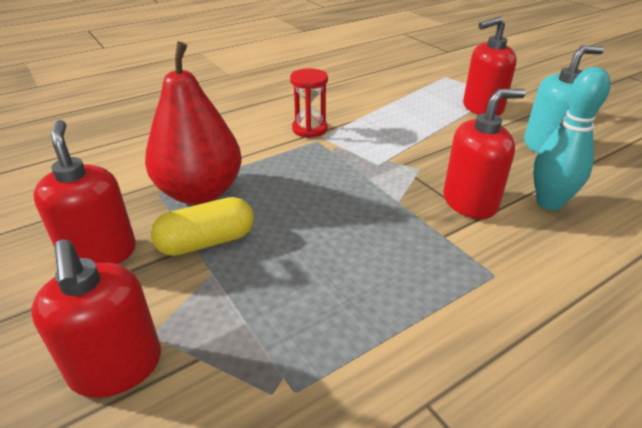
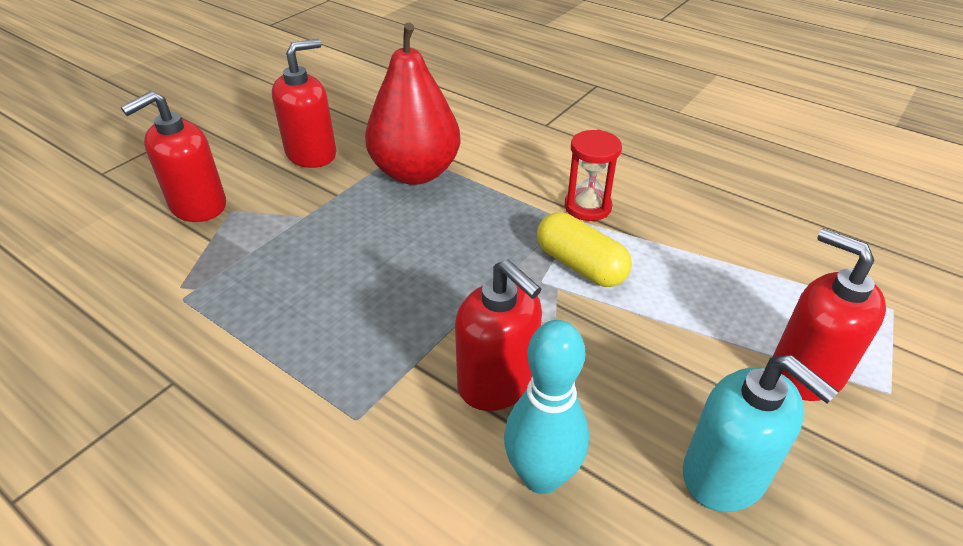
camera: 70 degrees right, 5 degrees up
(207, 242) = (343, 200): yellow capsule -> yellow capsule (580, 265)

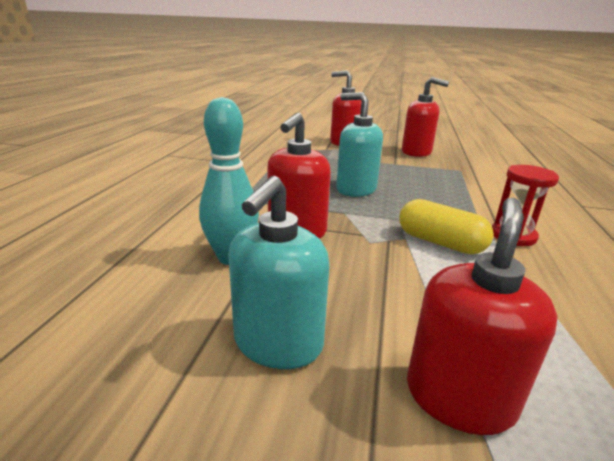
camera: 65 degrees right, 15 degrees down
(401, 272) = (356, 189): none -> turquoise soap dispenser
(415, 172) = (446, 176): red pear -> none
(580, 265) = (440, 243): yellow capsule -> yellow capsule turned 75 degrees counterclockwise

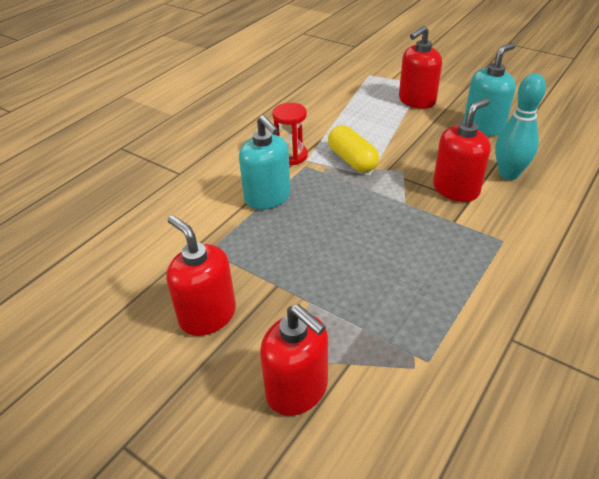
camera: 155 degrees left, 15 degrees up
(356, 189) = (372, 235): turquoise soap dispenser -> turquoise soap dispenser (267, 197)

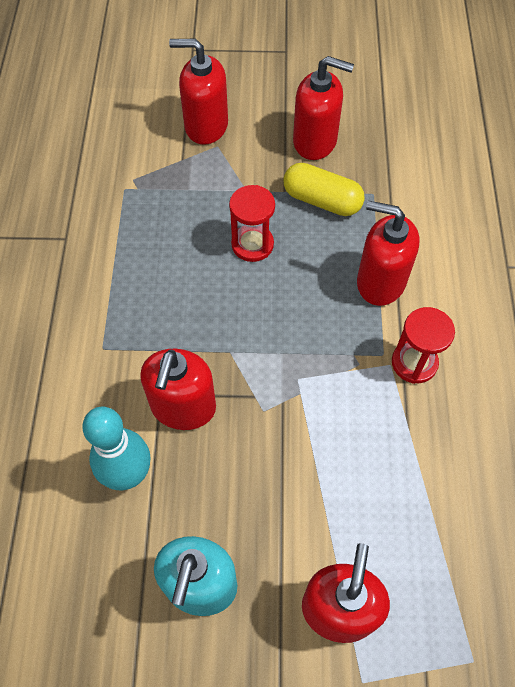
camera: 145 degrees right, 20 degrees up
(267, 197) = (380, 282): turquoise soap dispenser -> red soap dispenser
(338, 257) = (252, 244): none -> red hourglass
(352, 160) = (336, 395): yellow capsule -> yellow capsule (322, 200)

